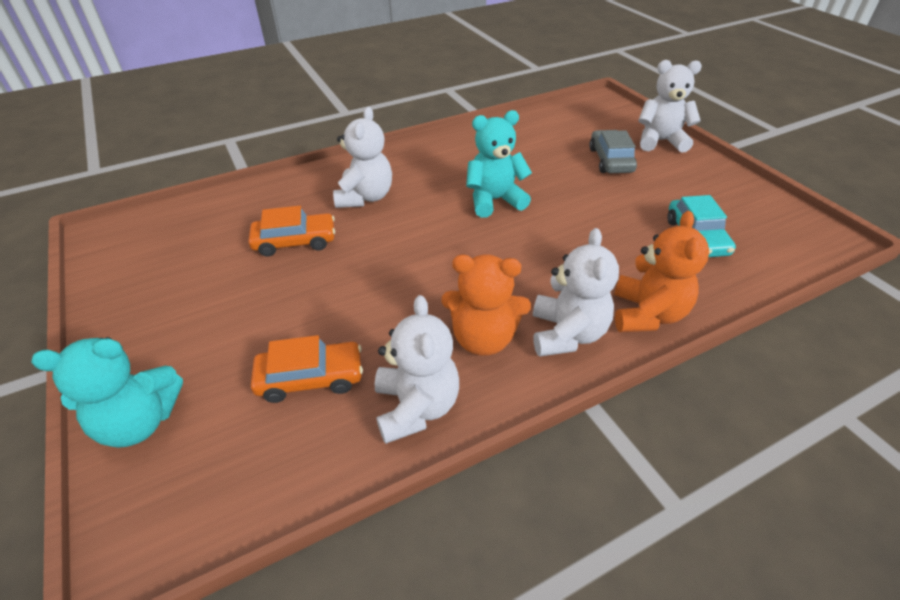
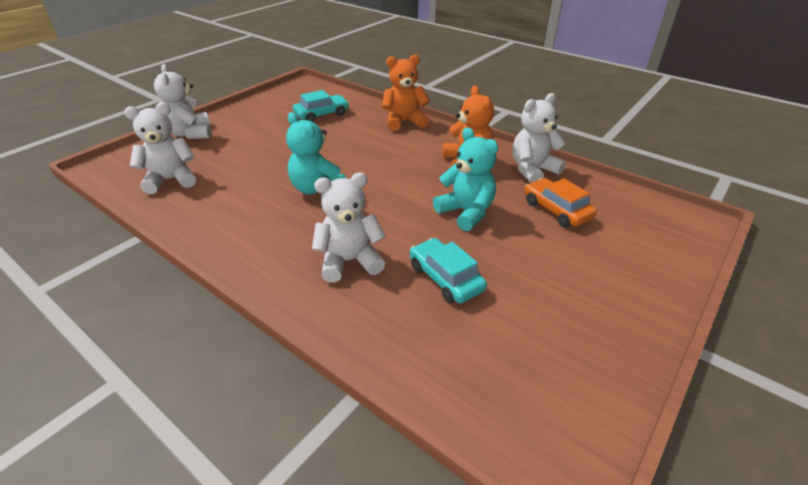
camera: 115 degrees left, 5 degrees down
(140, 422) = (662, 263): turquoise teddy bear -> turquoise teddy bear (466, 212)
(295, 241) = (446, 278): orange car -> turquoise car
(567, 334) = (439, 140): white teddy bear -> white teddy bear (171, 180)
(611, 160) = (230, 149): grey car -> none

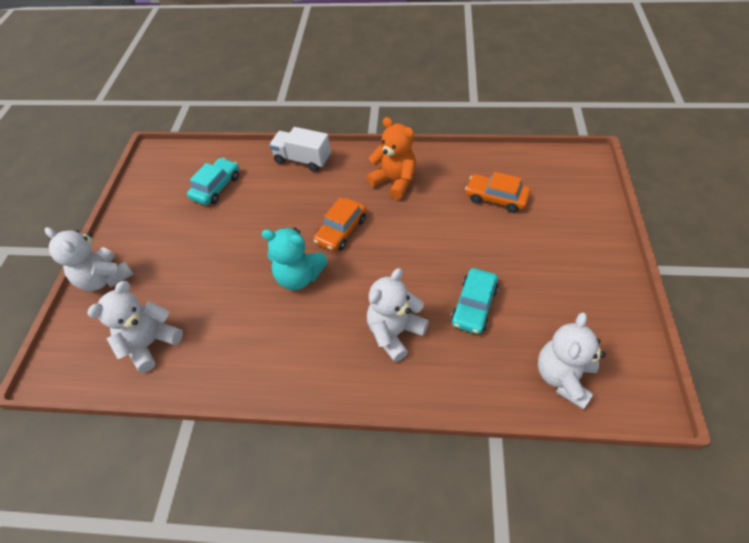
camera: 30 degrees left, 15 degrees up
(384, 174) = (341, 230): none -> orange car
(404, 122) = (302, 160): orange teddy bear -> white truck
(446, 278) = (474, 305): turquoise car -> turquoise car turned 90 degrees counterclockwise
(466, 212) = (437, 235): turquoise teddy bear -> none
(533, 170) = (450, 165): white teddy bear -> white teddy bear (563, 377)

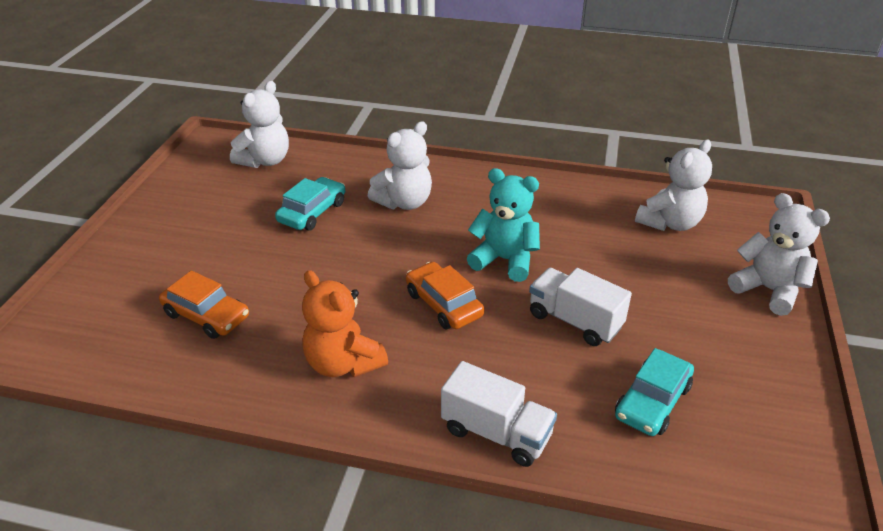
camera: 175 degrees left, 15 degrees down
(252, 231) = (574, 321): none -> white truck
(341, 230) = (444, 304): orange car -> orange car turned 75 degrees counterclockwise

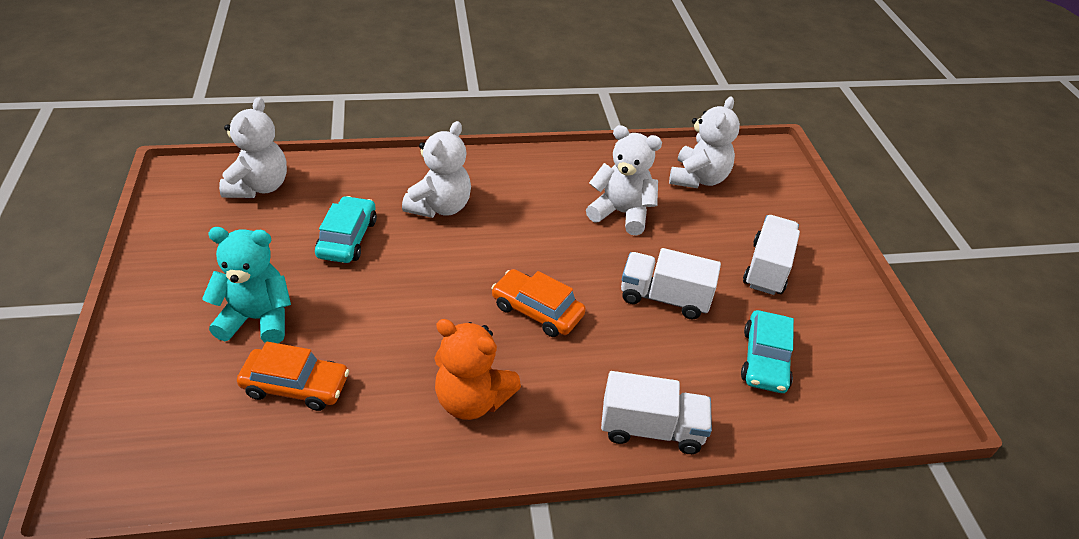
camera: 25 degrees left, 5 degrees up
(504, 260) = (571, 250): turquoise teddy bear -> turquoise teddy bear (257, 319)
(701, 318) = (767, 268): none -> white truck
(768, 290) = (806, 228): white teddy bear -> white teddy bear (621, 213)

